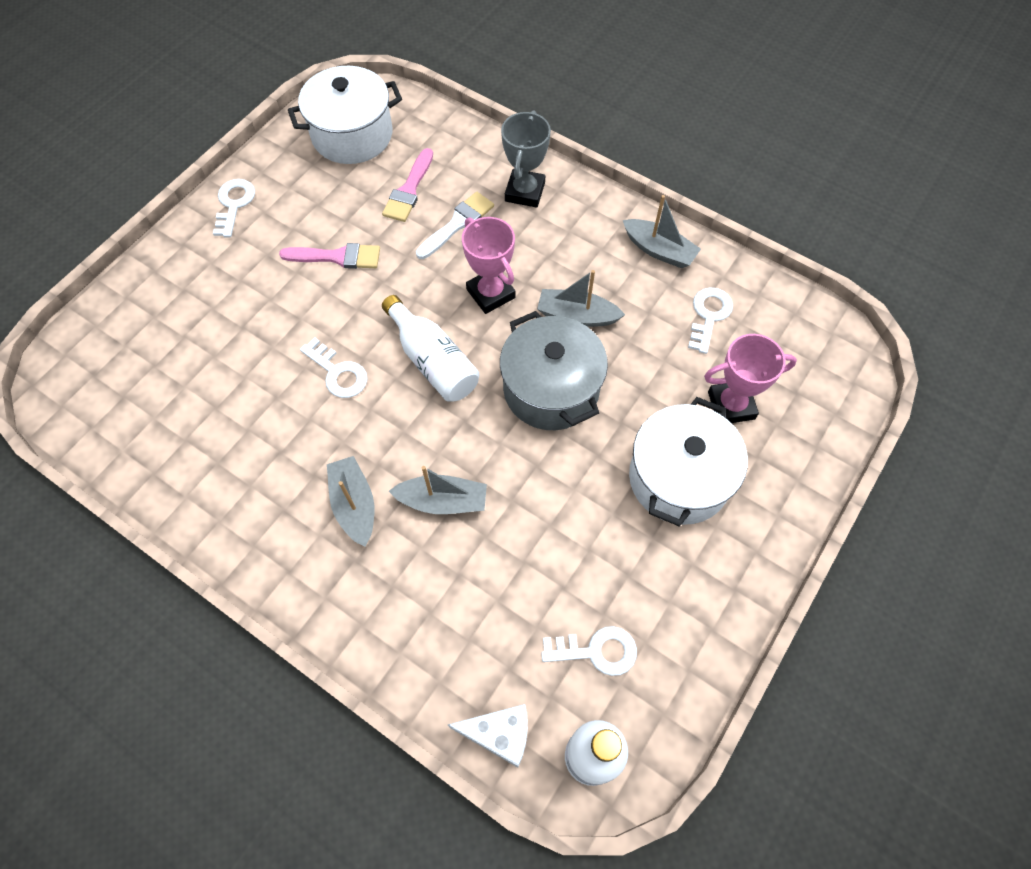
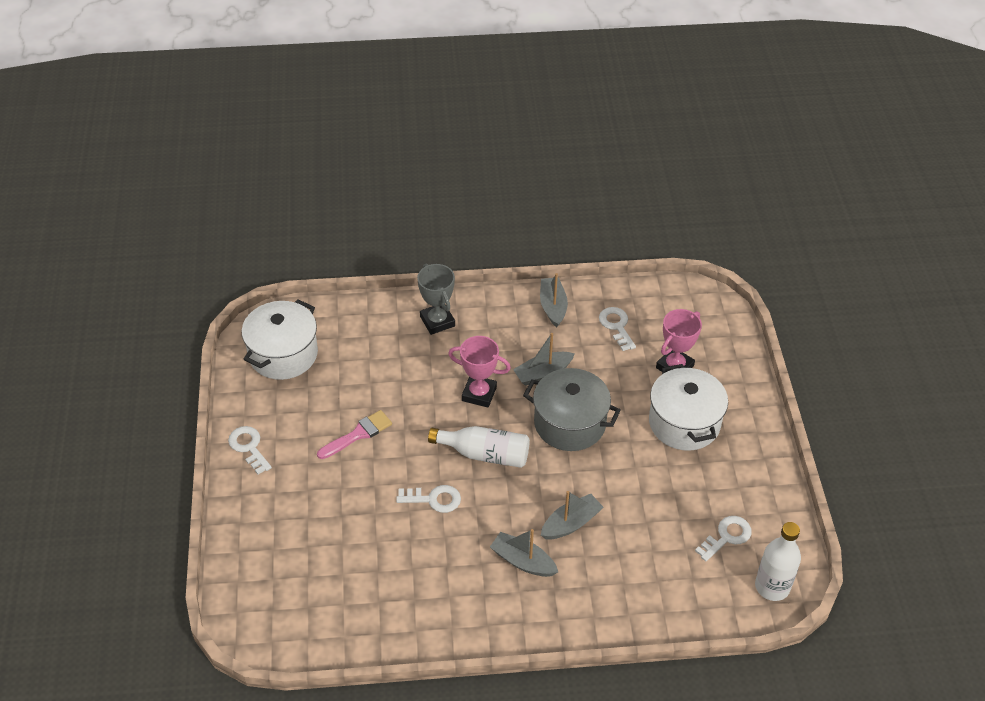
camera: 40 degrees left, 15 degrees down
(409, 190) = (361, 365): pink brush -> none
(457, 224) = (415, 366): white brush -> none
(499, 734) = (719, 611): white cheese -> none
(659, 250) = (553, 307): grey boat -> grey boat turned 90 degrees counterclockwise

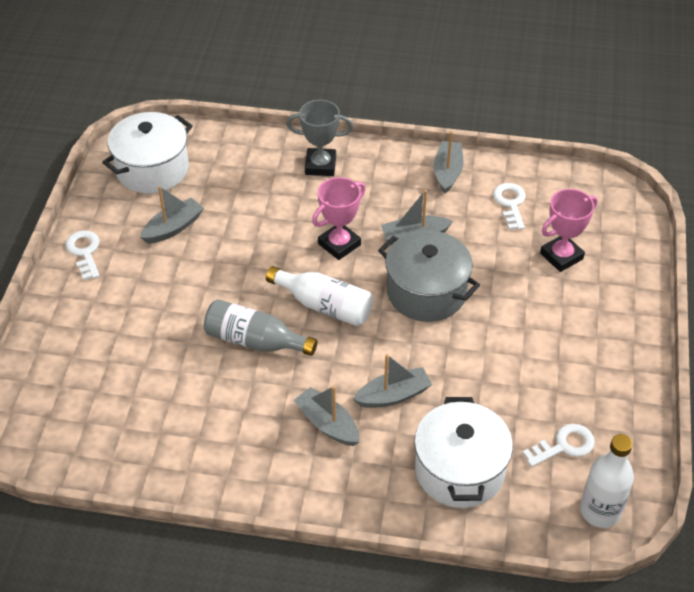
camera: 15 degrees right, 0 degrees up
(323, 407) = (173, 228): none -> grey boat
(358, 434) = (199, 261): pink brush -> none
(434, 499) = (255, 341): white key -> grey bottle
(437, 321) = (320, 165): grey trophy -> grey trophy turned 75 degrees counterclockwise
(479, 394) = (339, 244): pink trophy -> pink trophy turned 75 degrees counterclockwise
(684, 423) = (553, 316): white pot -> white pot (459, 470)

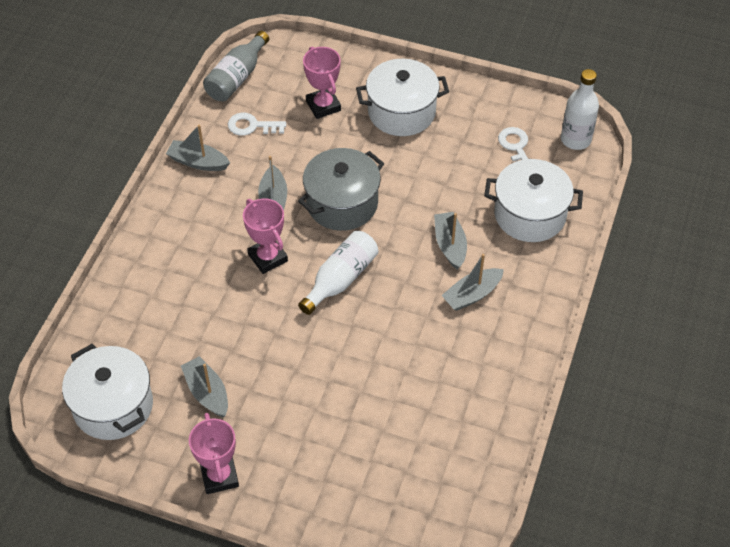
camera: 80 degrees left, 5 degrees up
(84, 252) = (219, 476): white key -> pink trophy
(255, 341) = (370, 337): grey bottle -> grey bottle (237, 77)
(320, 165) = (156, 258): grey trophy -> none
(579, 326) = (401, 112): none -> white pot

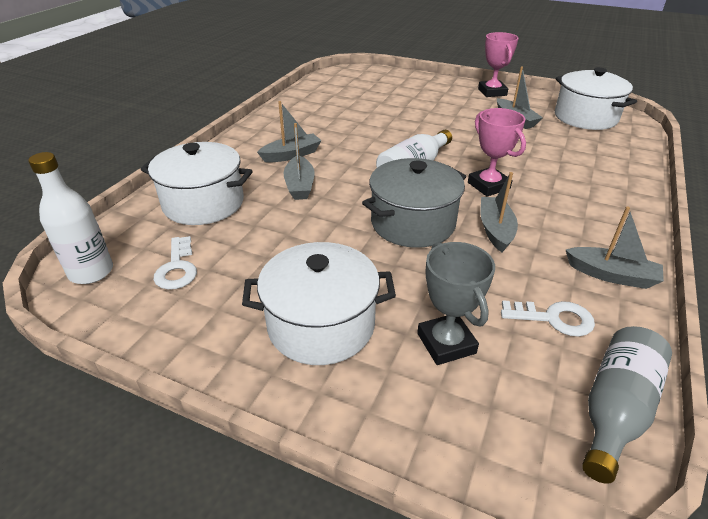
camera: 175 degrees left, 15 degrees down
(323, 106) = (446, 343): pink trophy -> grey trophy

